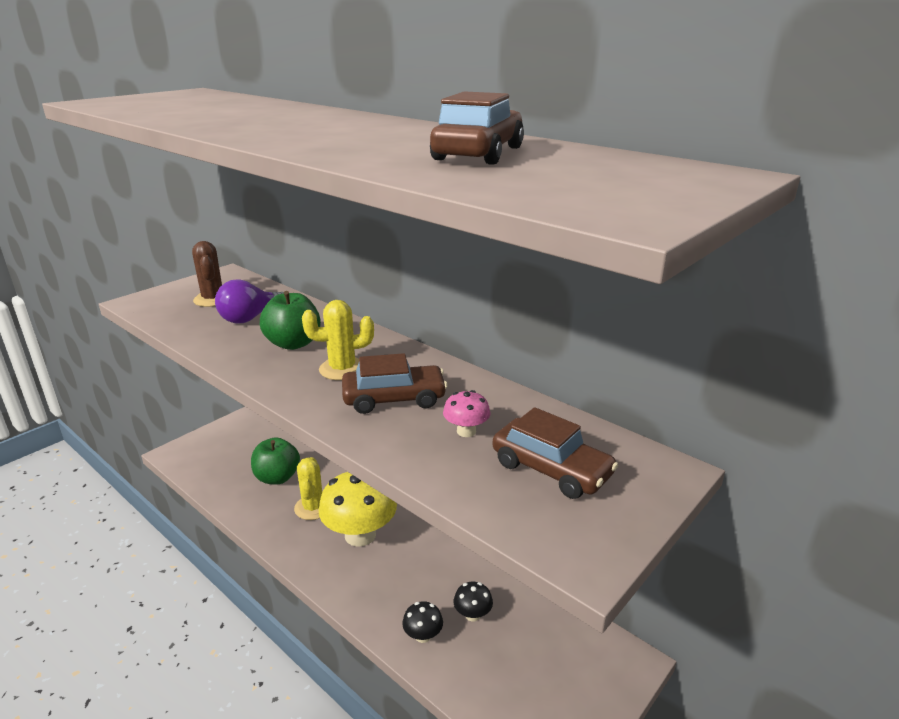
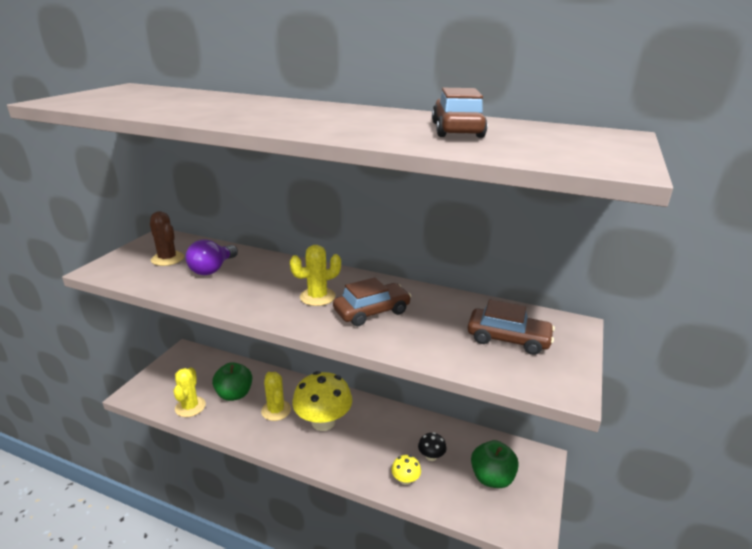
camera: 20 degrees left, 0 degrees up
(223, 481) = (190, 407): none -> yellow cactus
(293, 343) = (264, 284): green apple -> green apple (492, 478)
(423, 635) = (405, 480): black mushroom -> yellow mushroom
(466, 431) = (437, 325): pink mushroom -> none

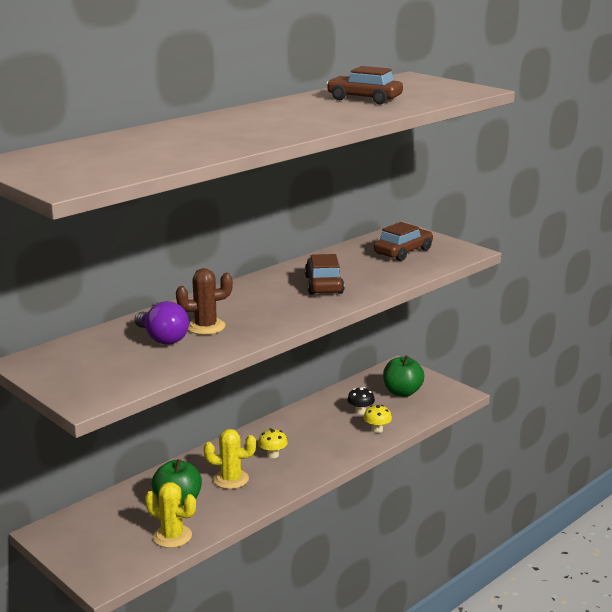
camera: 65 degrees left, 5 degrees down
(167, 259) = (103, 360): brown cactus -> brown cactus (206, 327)
(317, 297) = (276, 300): yellow cactus -> none
(323, 422) = (273, 455): yellow mushroom -> yellow mushroom, size x0.45

